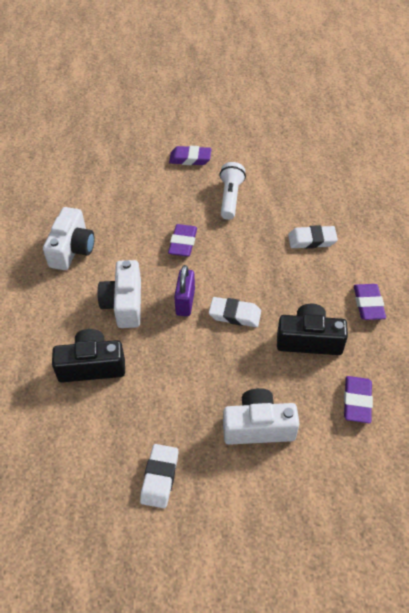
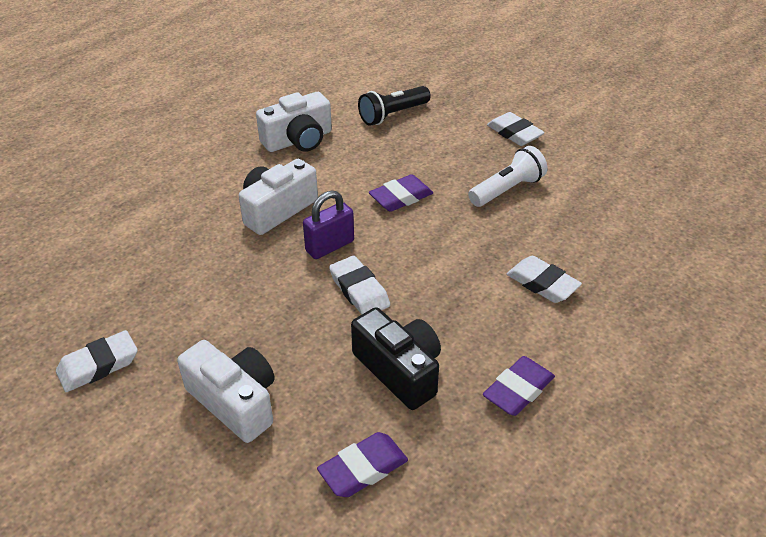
camera: 45 degrees right, 10 degrees down
(92, 366) = (181, 237): black camera -> none
(106, 192) = (392, 115): none -> black flashlight
(190, 158) = (514, 133): purple eraser -> white eraser

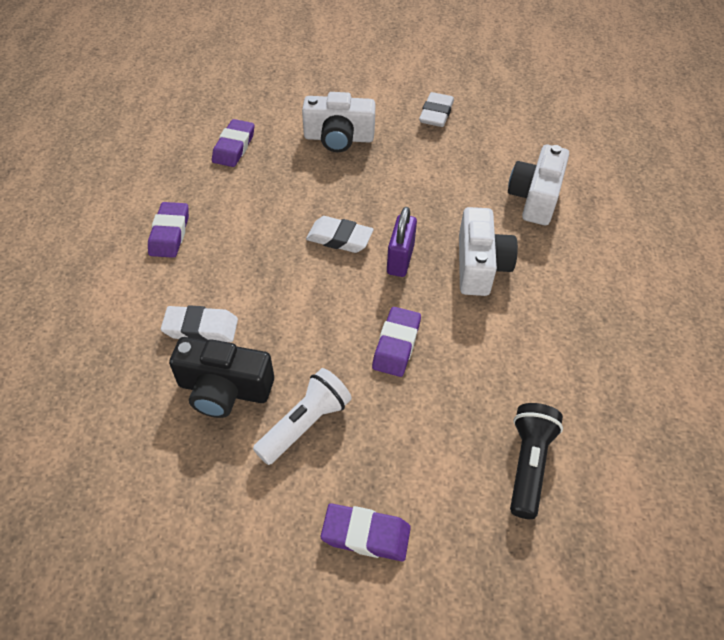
camera: 140 degrees right, 10 degrees up
(298, 140) = (567, 353): white camera -> white camera (535, 198)
(399, 370) = (259, 203): black camera -> black camera (224, 389)
(507, 190) = (305, 424): white flashlight -> white flashlight turned 150 degrees counterclockwise
(514, 133) = (366, 535): white eraser -> purple eraser

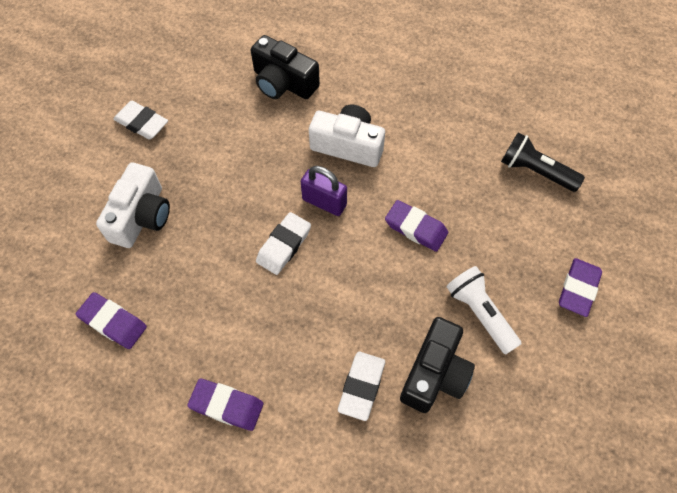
camera: 75 degrees left, 10 degrees up
(535, 198) = (283, 83): white camera -> black camera

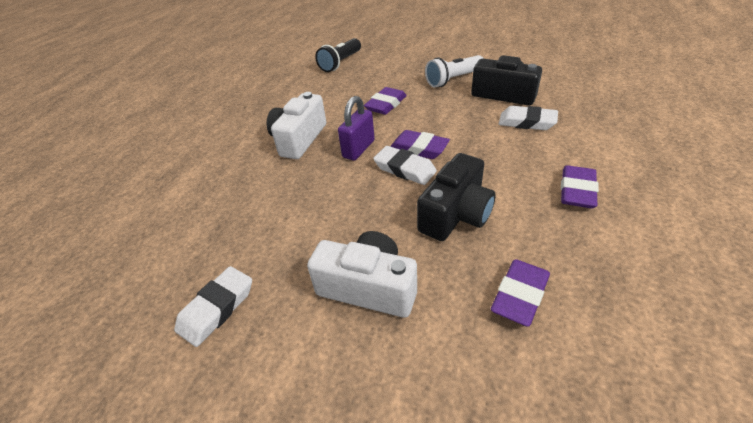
camera: 85 degrees left, 20 degrees down
(283, 83) = (207, 183): black camera -> black camera (456, 214)
(578, 289) = (429, 51): purple eraser -> purple eraser (419, 149)

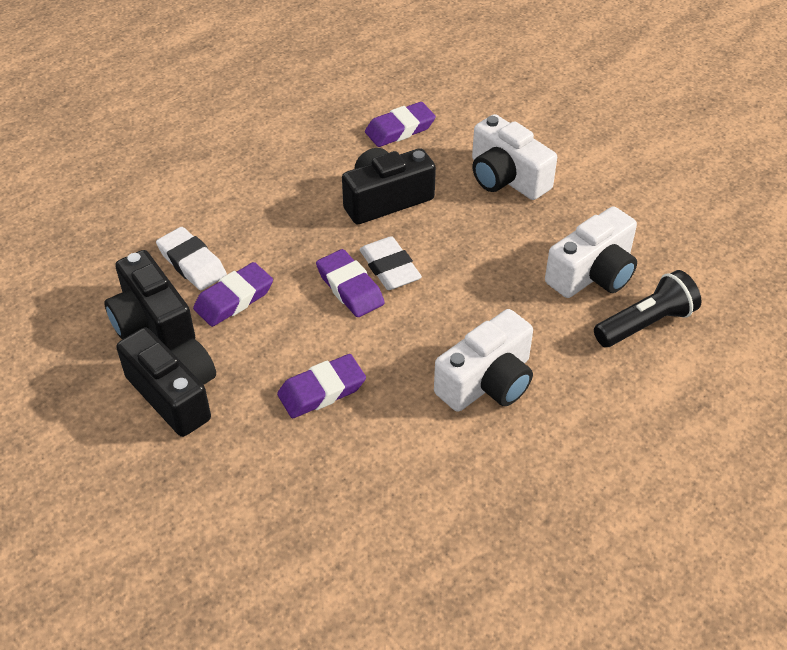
camera: 155 degrees left, 5 degrees up
(217, 308) = (639, 213): white eraser -> none
(251, 228) = (593, 273): none -> white camera
(340, 63) = (302, 572): black flashlight -> black flashlight (646, 324)
(358, 149) = (420, 323): purple padlock -> none
(453, 80) = (175, 394): white flashlight -> black camera
(577, 191) = (259, 172): purple eraser -> purple eraser (234, 299)

